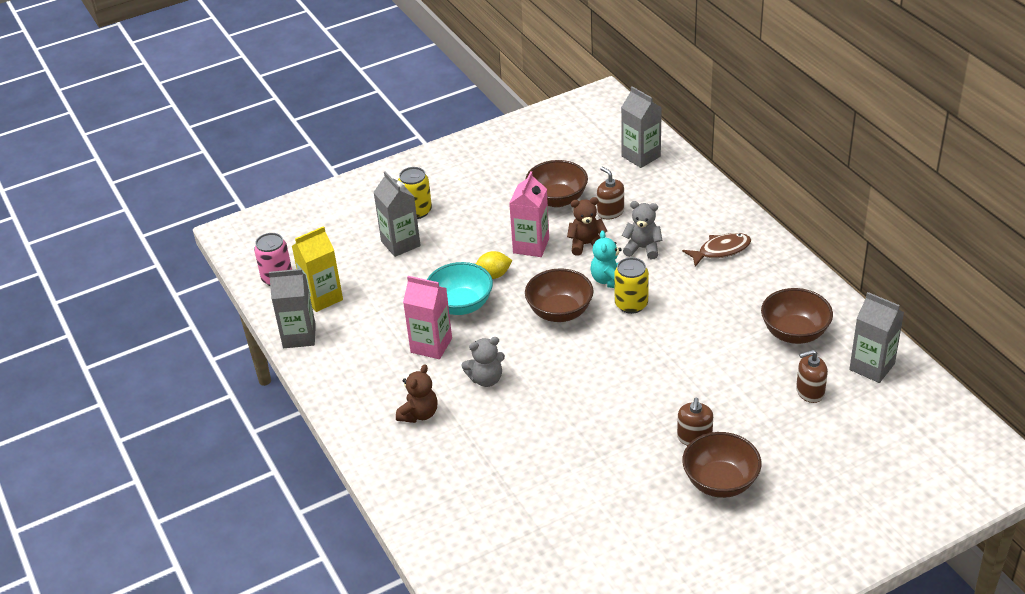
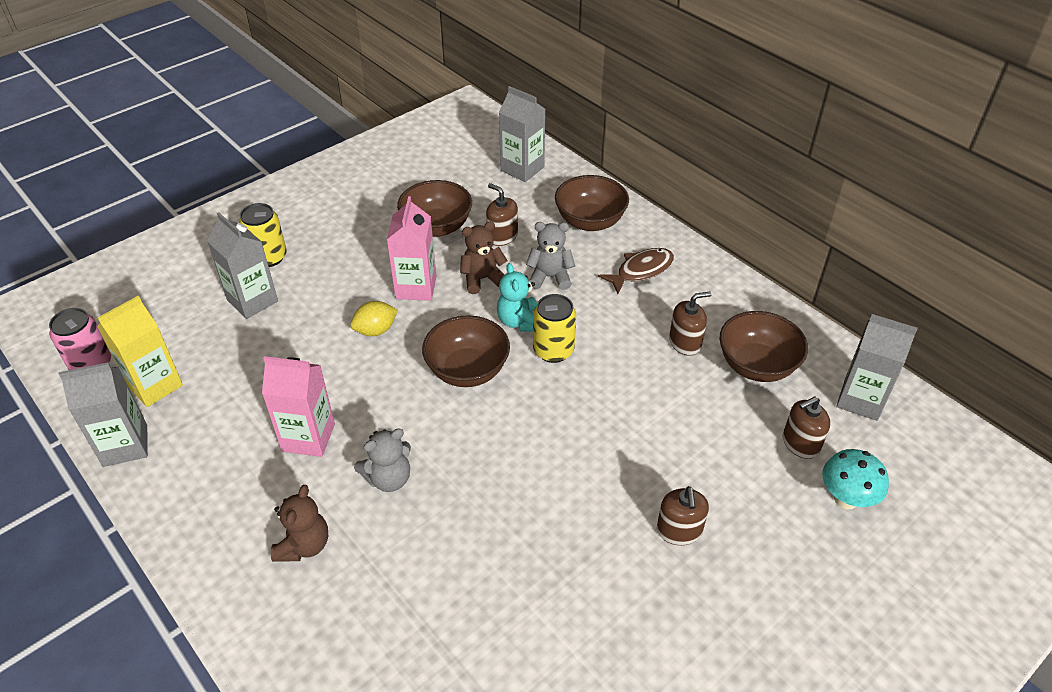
camera: 15 degrees left, 5 degrees up
(461, 305) = (340, 375): turquoise bowl -> none
(720, 482) = (731, 595): brown bowl -> brown bowl (590, 221)
(740, 309) = (685, 342): none -> brown soap dispenser
(831, 433) = (846, 499): none -> turquoise mushroom

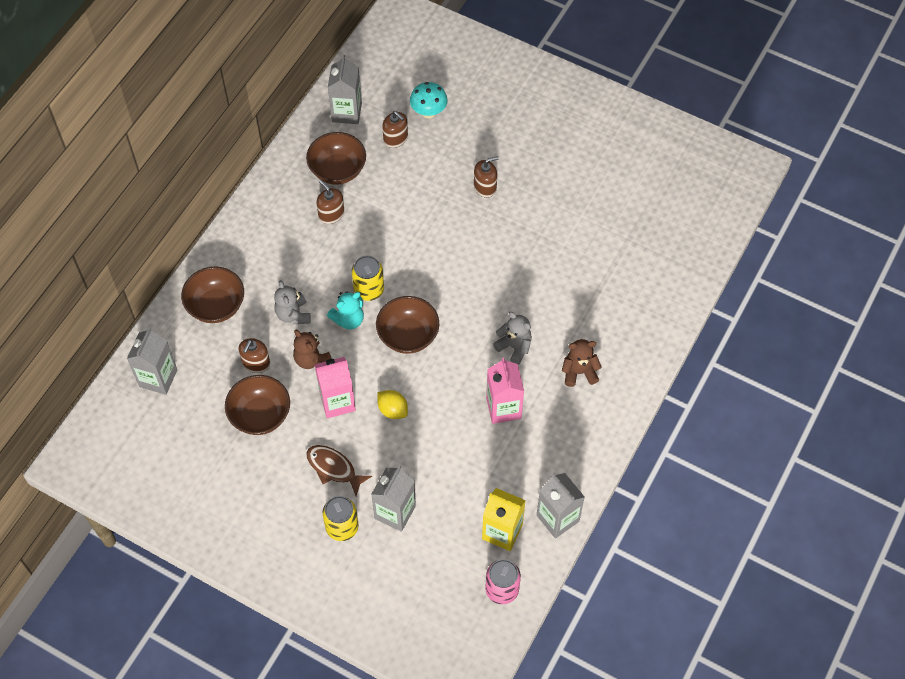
camera: 110 degrees left, 15 degrees up
(641, 270) = (264, 257): brown fish -> brown fish (333, 468)

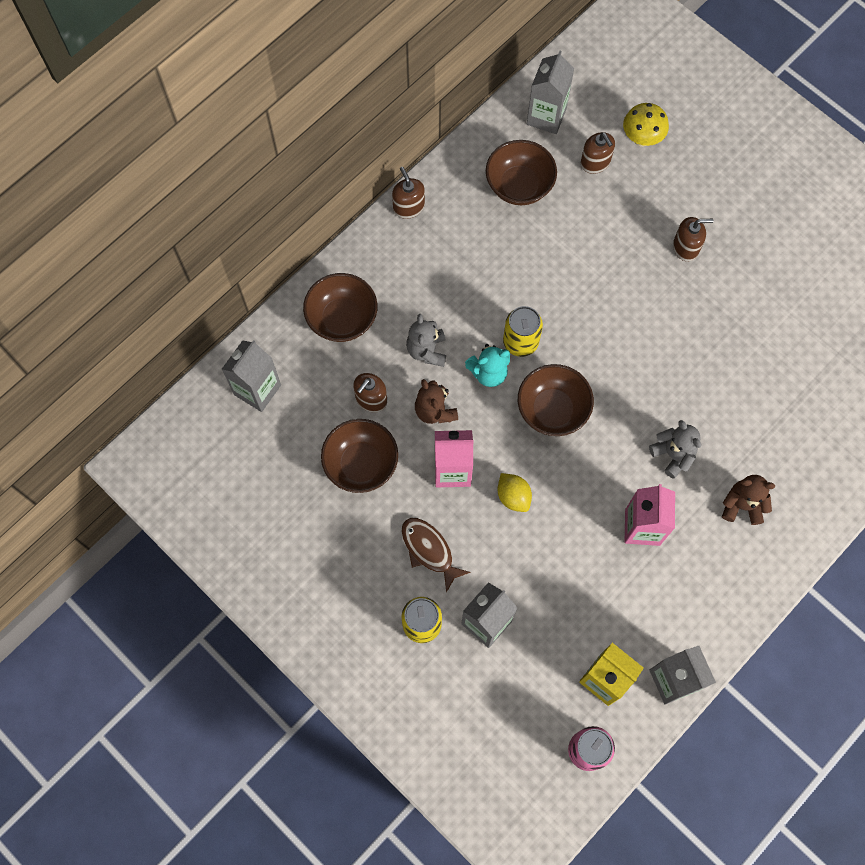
camera: 15 degrees right, 10 degrees up
(331, 214) = (499, 238): brown soap dispenser -> brown soap dispenser (408, 207)
(428, 112) = (641, 139): turquoise mushroom -> yellow mushroom

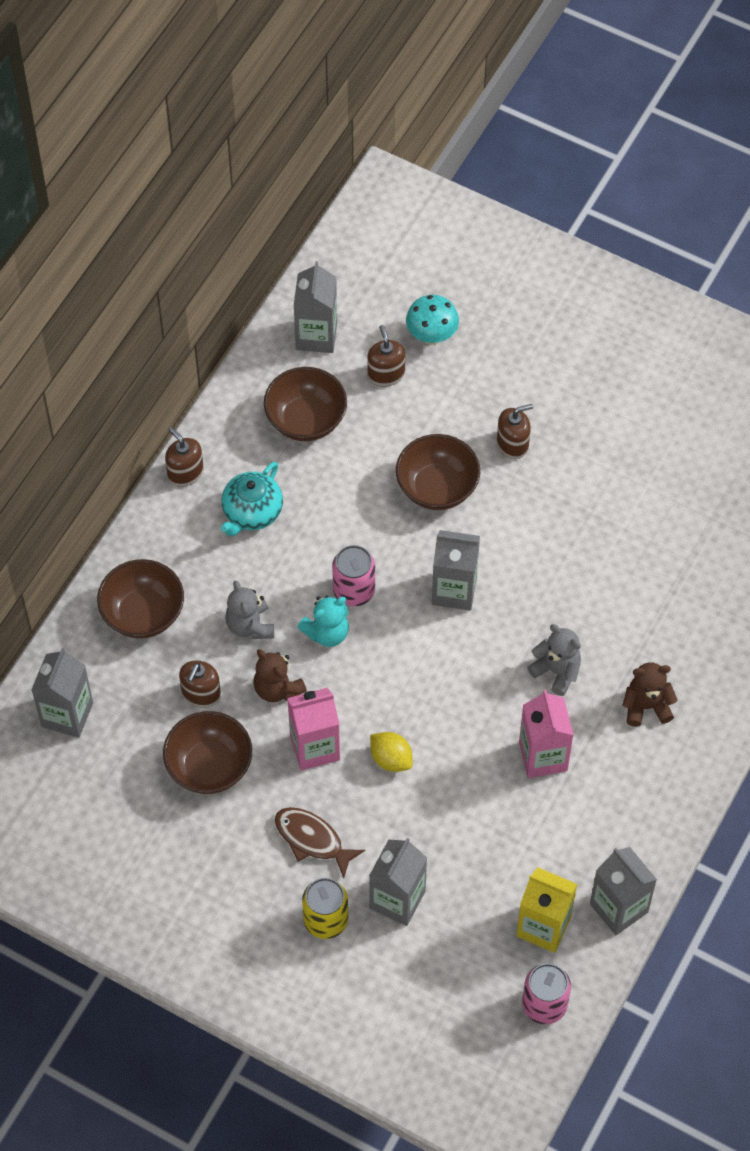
camera: 15 degrees left, 10 degrees down
(454, 254) = (252, 512): none -> turquoise teapot
(520, 342) = (354, 591): yellow can -> pink can
(552, 410) = (409, 655): brown bowl -> brown bowl (437, 487)
(595, 162) = (386, 374): brown soap dispenser -> brown soap dispenser turned 150 degrees counterclockwise
(604, 362) = (454, 590): none -> grey carton
(641, 139) = (431, 336): yellow mushroom -> turquoise mushroom

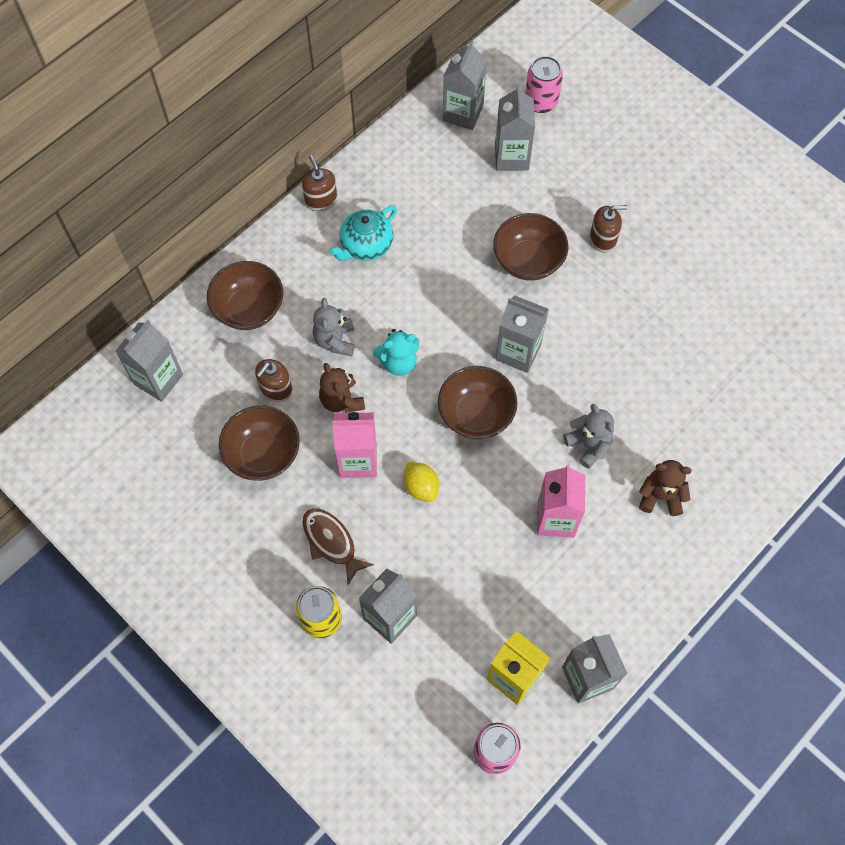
camera: 15 degrees right, 5 degrees up
(306, 420) = (434, 179): brown bowl -> brown bowl (476, 414)
(354, 591) = (432, 332): pink can -> pink can (541, 102)
(386, 374) = (511, 157): brown soap dispenser -> grey carton
(431, 336) = (559, 134): turquoise mushroom -> none

